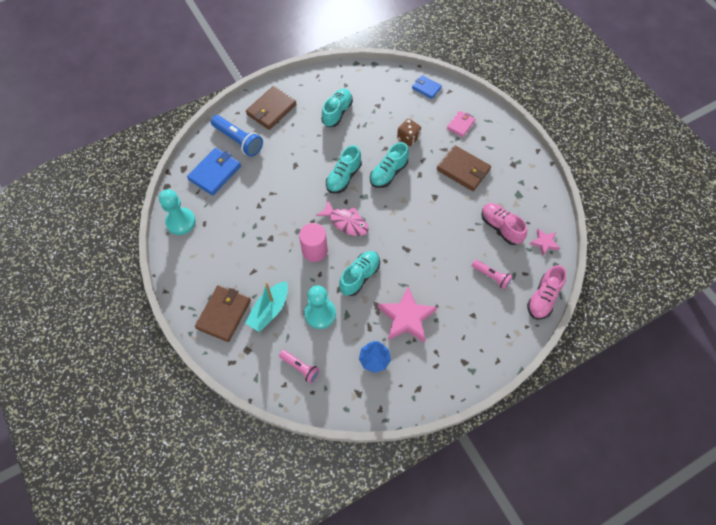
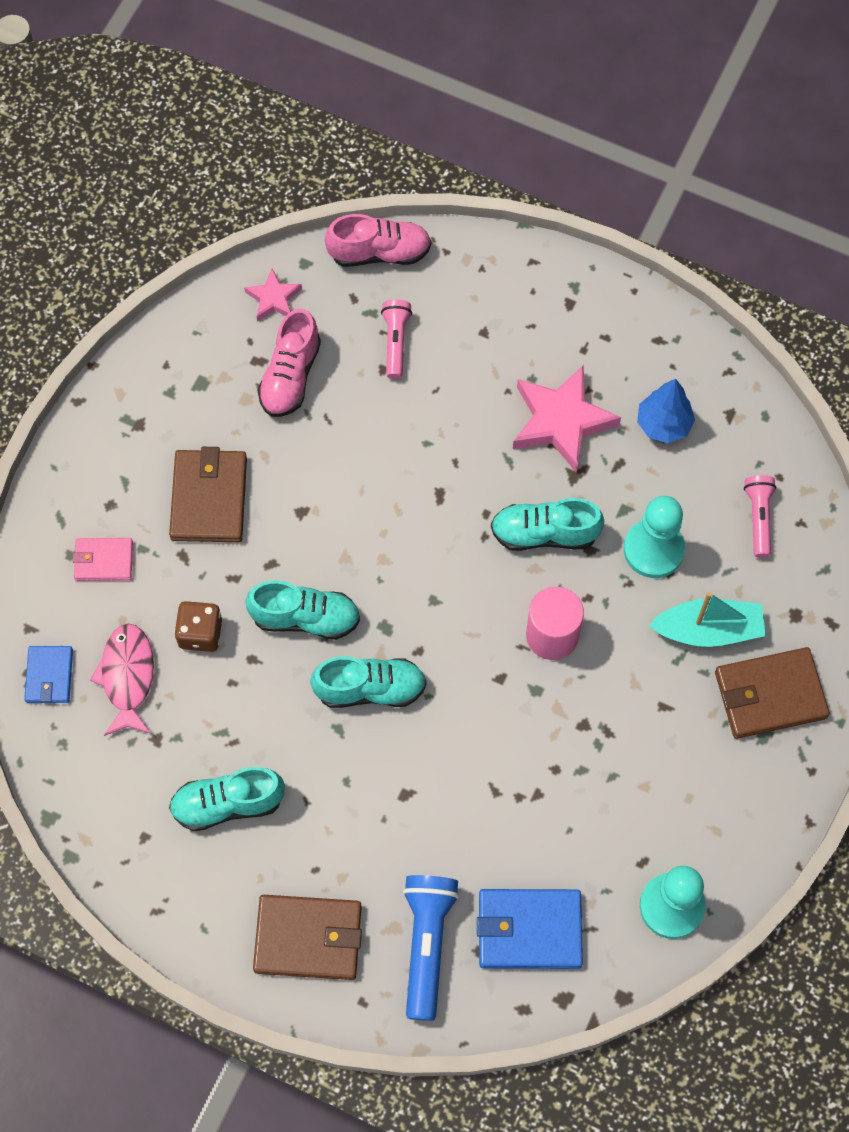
camera: 125 degrees left, 5 degrees up
(346, 222) = (459, 622): pink fish -> pink fish (127, 677)

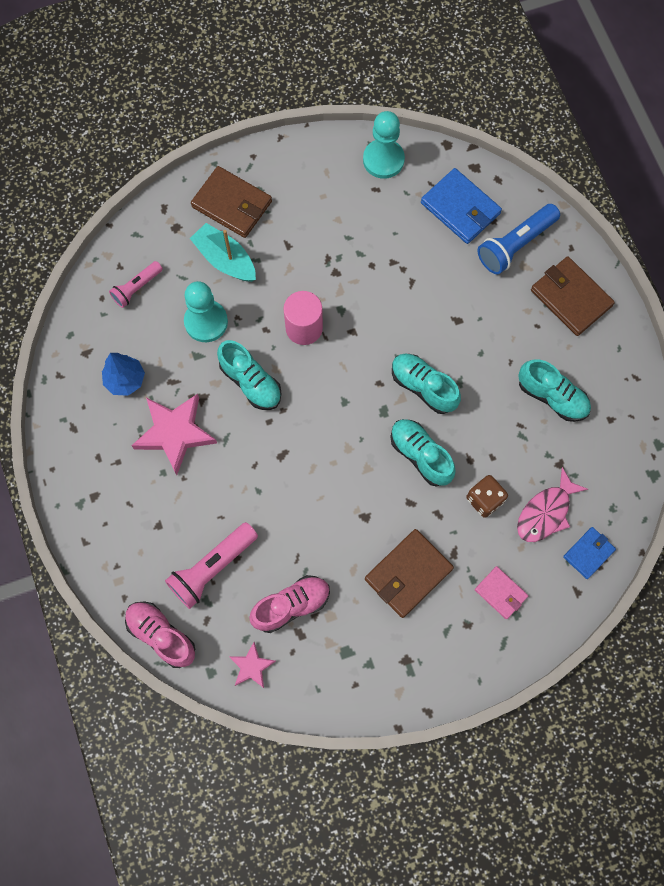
camera: 135 degrees left, 5 degrees up
(395, 342) = (212, 568): pink flashlight -> pink flashlight, size x1.62

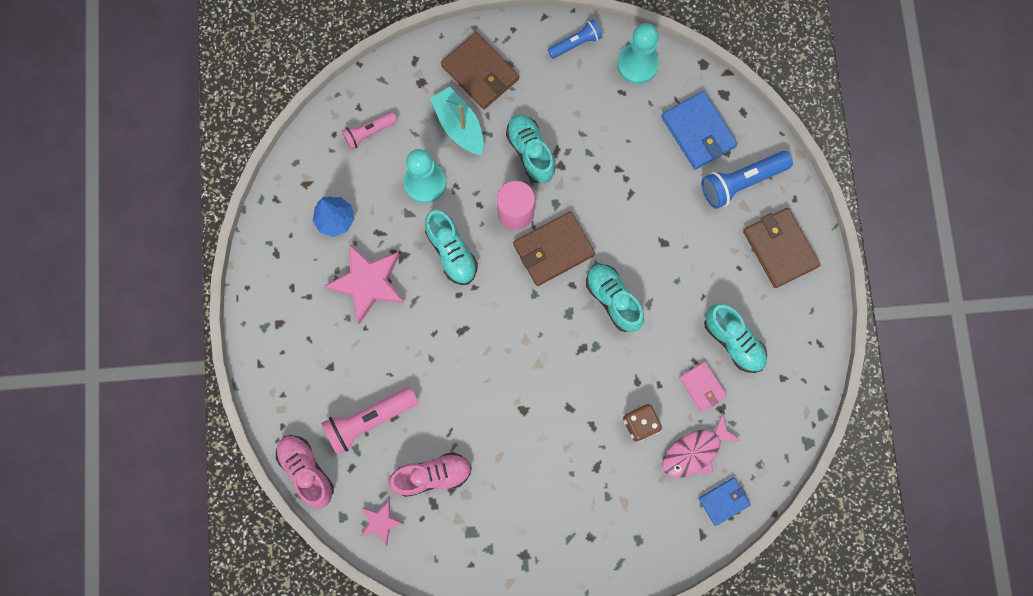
camera: 15 degrees right, 5 degrees up
(318, 155) = (576, 43): none -> blue flashlight
(408, 574) = (548, 475): brown wallet -> brown wallet (553, 250)
(420, 455) = (592, 365): turquoise shoe -> turquoise shoe (530, 152)
(501, 593) = (630, 516): pink wallet -> pink wallet (702, 387)

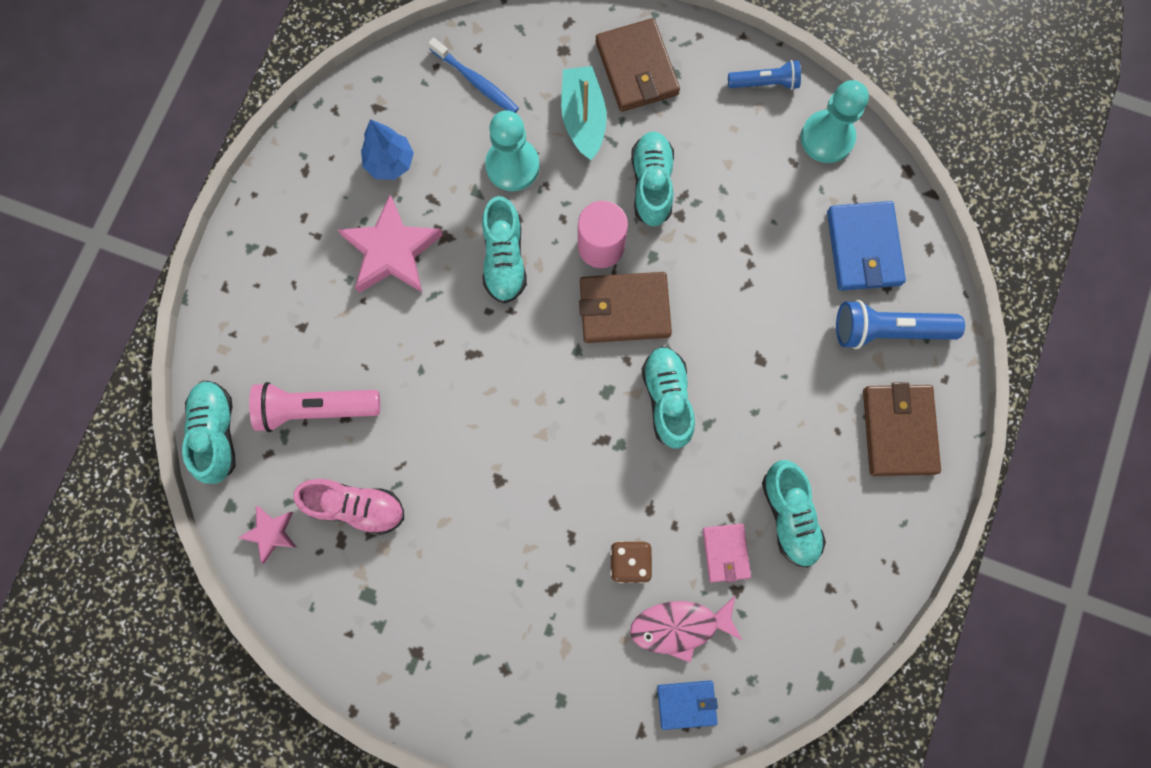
camera: 25 degrees right, 0 degrees up
(307, 470) = (216, 433): pink shoe -> turquoise shoe
(369, 133) = (476, 81): pink flashlight -> blue toothbrush

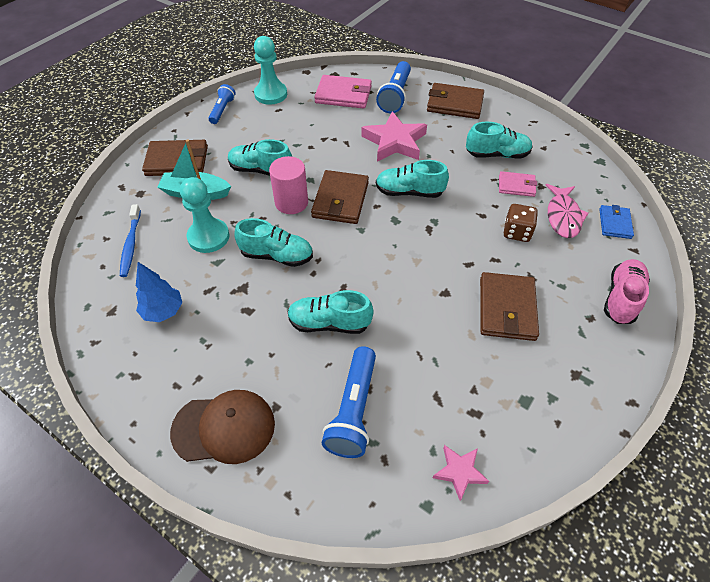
camera: 75 degrees left, 25 degrees down
(216, 433) = (352, 505): turquoise shoe -> turquoise shoe (329, 323)
(267, 284) = (224, 428): none -> brown cap
(315, 408) = (353, 410): pink flashlight -> blue flashlight
(356, 506) = (447, 395): pink shoe -> pink shoe (621, 298)
(391, 251) = (238, 325): pink star -> pink star (394, 142)
(476, 81) = (131, 244): blue toothbrush -> blue toothbrush turned 120 degrees clockwise
(492, 561) = (507, 309): none -> brown wallet
(863, 248) = (343, 95): blue wallet -> pink wallet

